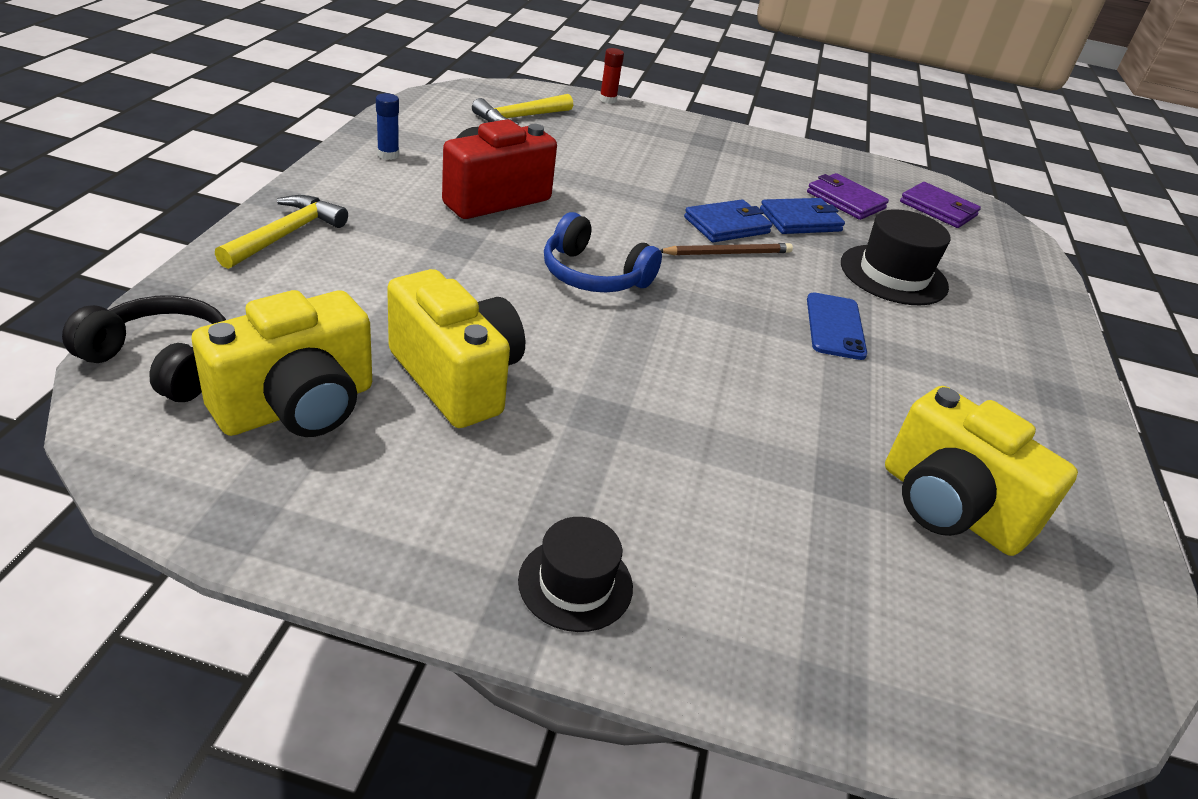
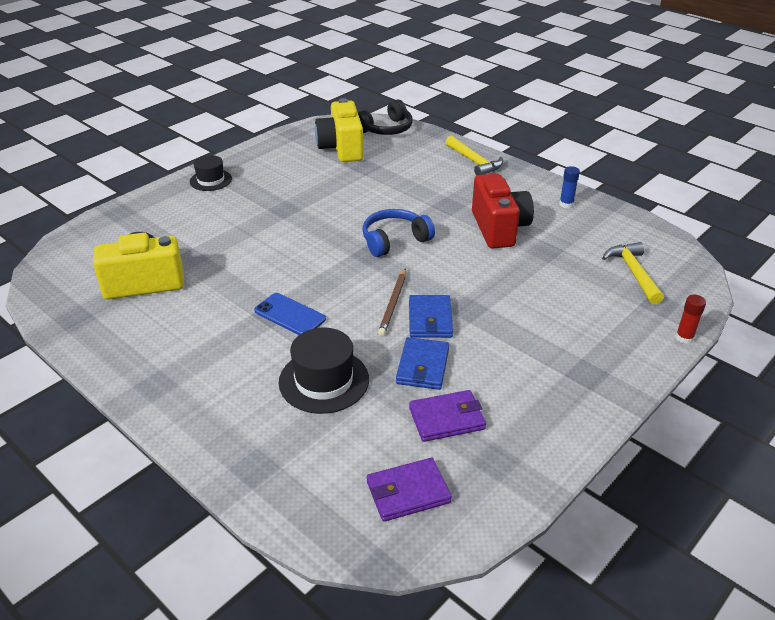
camera: 125 degrees right, 0 degrees up
(456, 378) = (334, 182): yellow camera -> none

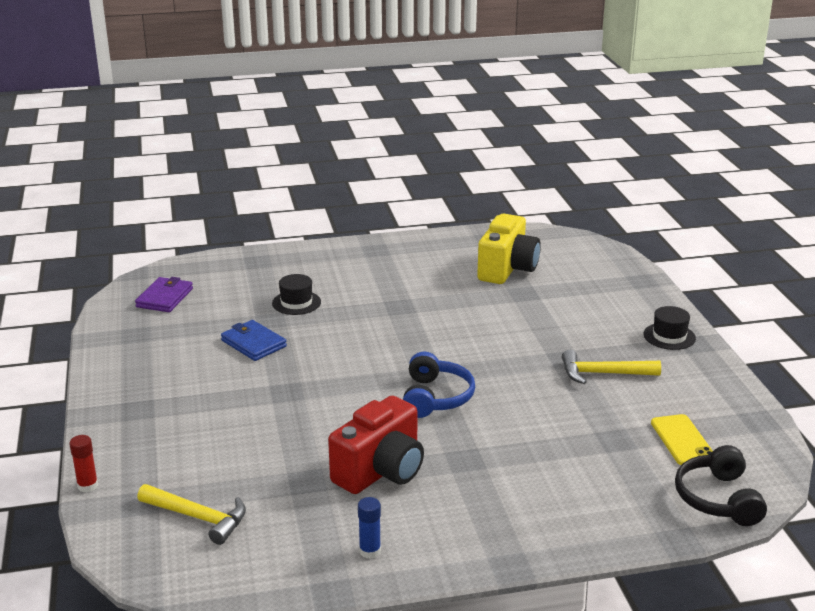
camera: 125 degrees right, 10 degrees down
(290, 315) = (388, 312): blue phone -> none
(324, 381) = (296, 303): black hat -> black hat, size x0.64
(341, 148) = (682, 440): yellow camera -> yellow phone
(393, 304) = (341, 360): brown pencil -> none
(430, 319) = (299, 368): blue wallet -> none
(447, 418) = (194, 332): purple wallet -> none
(474, 162) = (551, 531): yellow hammer -> yellow hammer (603, 374)
(499, 228) = (381, 471): red camera -> red camera turned 75 degrees counterclockwise

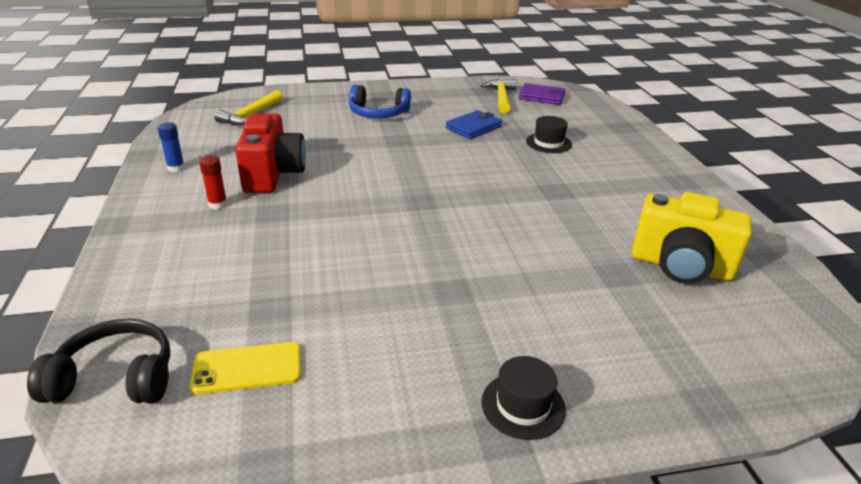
camera: 90 degrees right, 5 degrees up
(87, 486) = (300, 87): red glue stick -> red glue stick (218, 204)
(381, 471) = (273, 174): red camera -> red camera turned 135 degrees counterclockwise
(435, 397) = (379, 202): blue headphones -> blue headphones (378, 113)
(603, 374) = (415, 319): yellow hammer -> yellow hammer (501, 98)

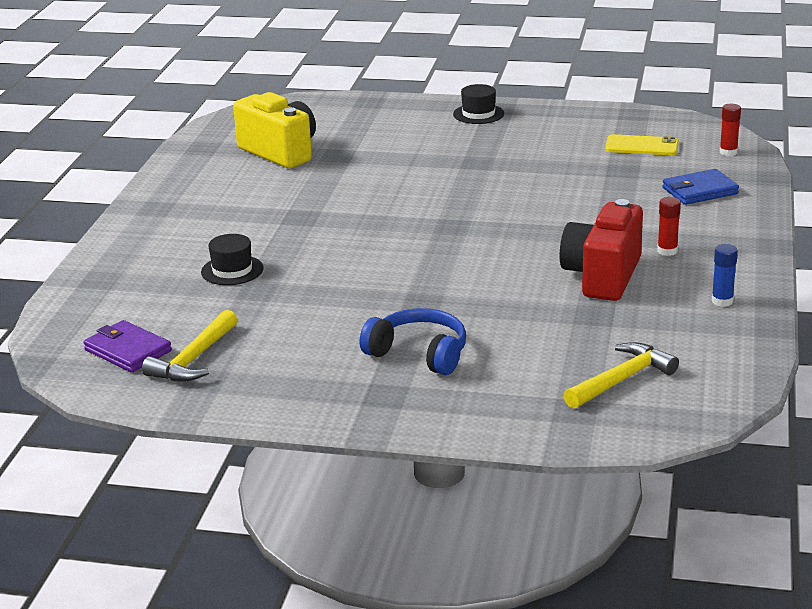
camera: 155 degrees left, 5 degrees down
(115, 379) = (728, 152): black headphones -> red glue stick
(473, 127) = (301, 307): blue wallet -> blue wallet (699, 191)

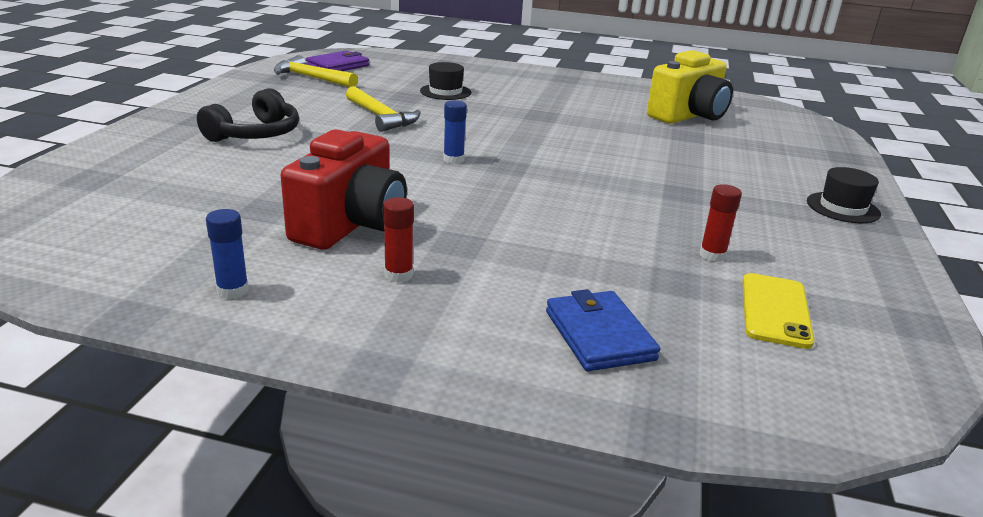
camera: 90 degrees right, 0 degrees up
(418, 354) = (255, 134): blue headphones -> black headphones
(446, 250) = (453, 160): none -> blue glue stick
(602, 276) = (350, 225): red camera -> red camera turned 90 degrees clockwise
(621, 380) = (117, 205): yellow hammer -> yellow hammer (381, 117)
(728, 152) = (777, 397): red glue stick -> red glue stick (712, 255)

